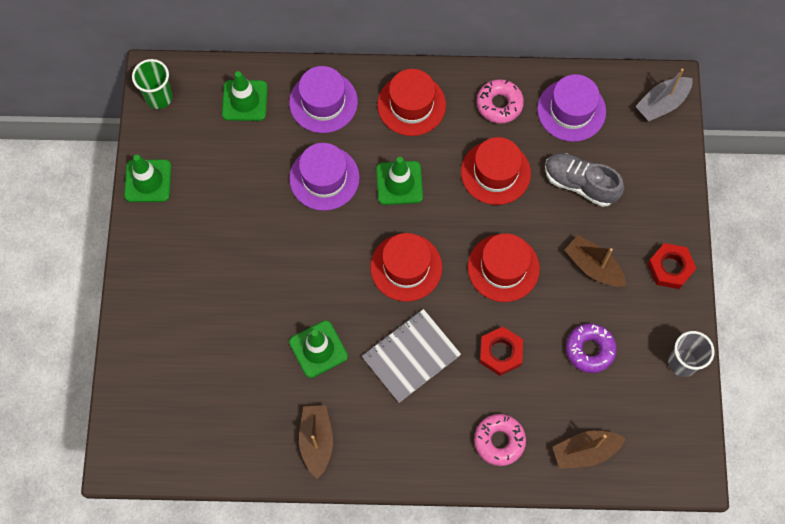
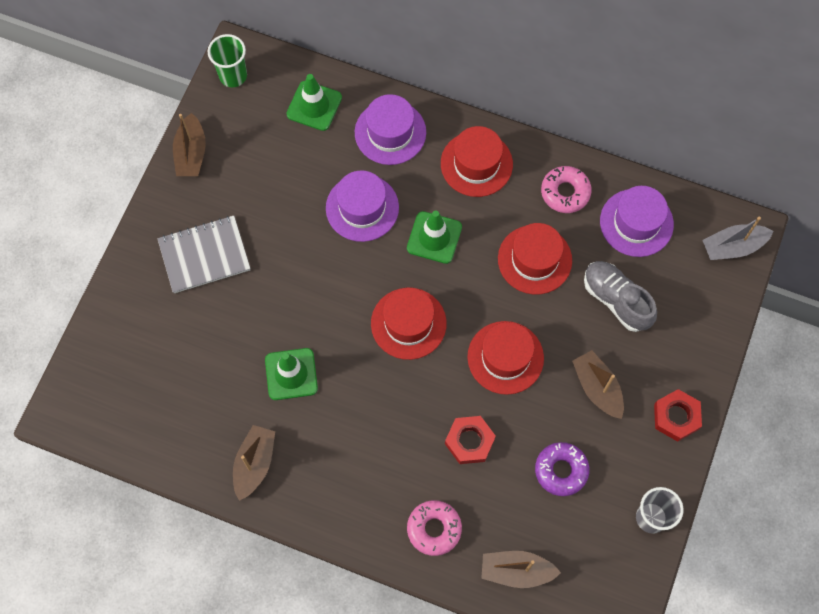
camera: 20 degrees right, 0 degrees up
(148, 181) = (191, 153): green traffic cone -> brown boat
(411, 356) = (379, 413): grey notebook -> grey notebook (204, 255)

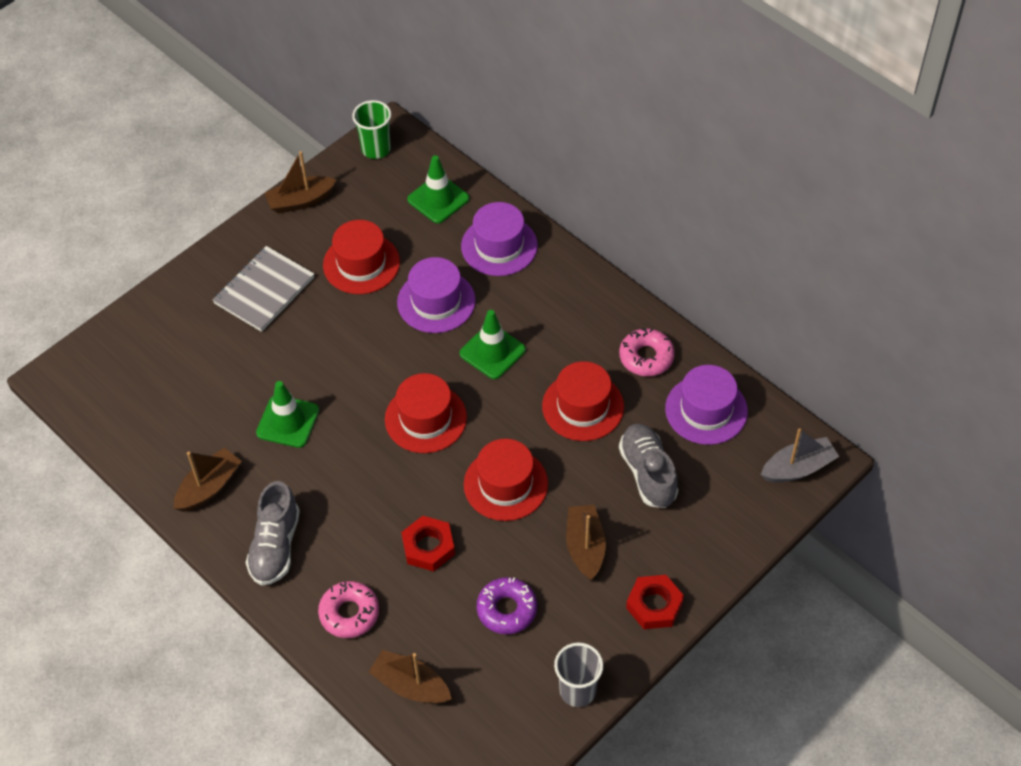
camera: 25 degrees right, 15 degrees down
(191, 153) = (300, 201): brown boat -> brown boat turned 45 degrees clockwise
(204, 255) = (264, 290): grey notebook -> grey notebook turned 60 degrees counterclockwise
(340, 495) = (275, 546): none -> grey shoe
(476, 164) = (569, 301): red hat -> red hat (361, 263)
(733, 247) = (798, 468): grey boat -> grey boat turned 150 degrees clockwise

